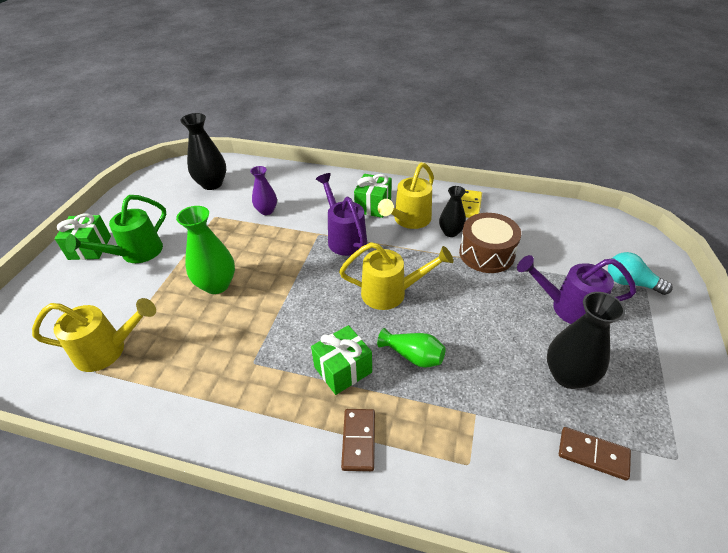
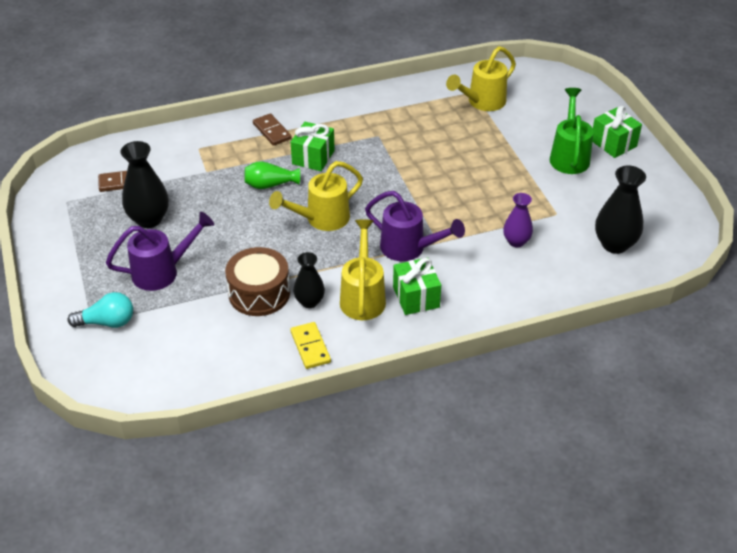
camera: 145 degrees right, 0 degrees up
(217, 285) = (468, 165): green vase -> none

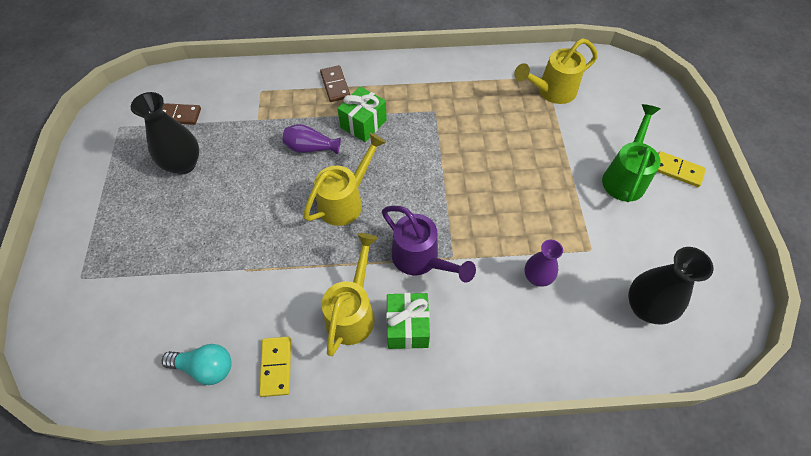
camera: 15 degrees right, 15 degrees up
(107, 322) = (94, 281): turquoise light bulb -> turquoise light bulb (205, 367)
(162, 272) = (170, 231): purple watering can -> none
(259, 293) = (251, 281): brown drum -> none
(270, 185) = (311, 148): green vase -> purple vase
(309, 302) = (296, 305): black vase -> none
(321, 219) = (345, 201): yellow watering can -> yellow watering can turned 150 degrees clockwise
(613, 143) = (677, 170): green gift -> yellow domino

